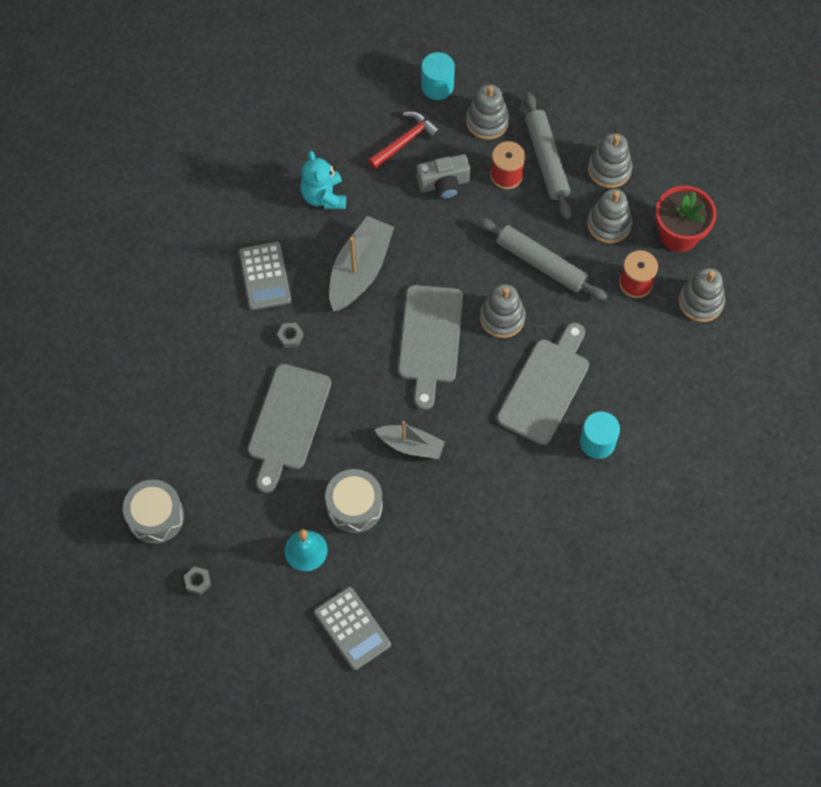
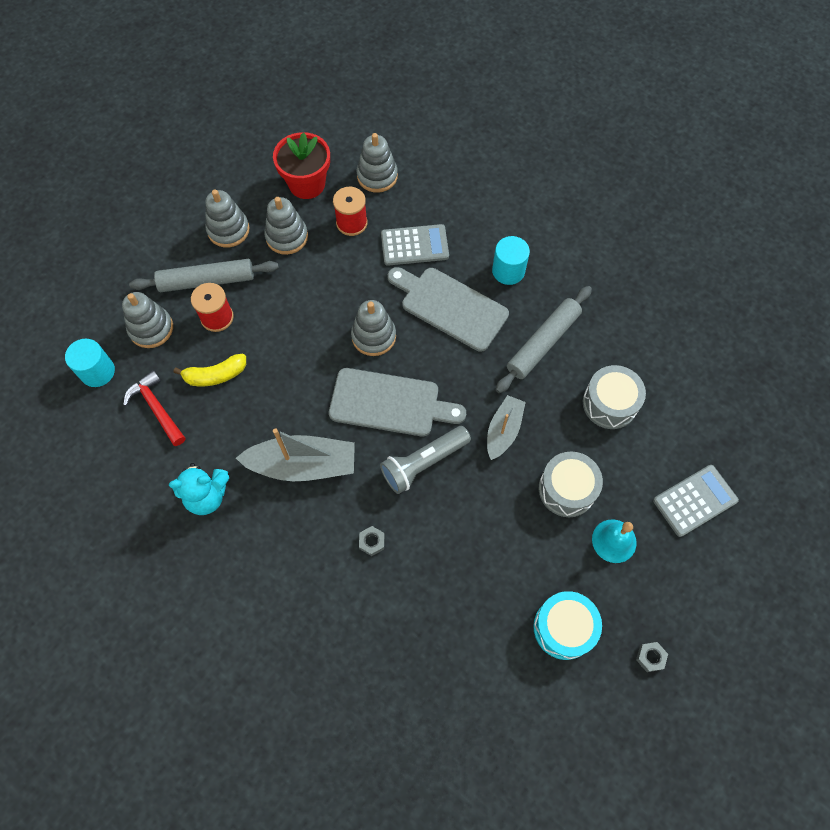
camera: 85 degrees left, 0 degrees up
(156, 516) = (575, 703): grey drum -> grey drum (609, 403)
(221, 505) = (564, 628): none -> turquoise drum
(265, 276) = (295, 565): grey calculator -> grey calculator (414, 245)
(288, 422) = (471, 550): grey cutting board -> none
(360, 270) = (303, 465): grey boat -> grey boat turned 150 degrees clockwise
(370, 374) = (423, 463): none -> grey flashlight
(444, 184) = (215, 375): grey camera -> yellow banana
(541, 263) = (319, 297): grey rolling pin -> grey rolling pin (543, 343)

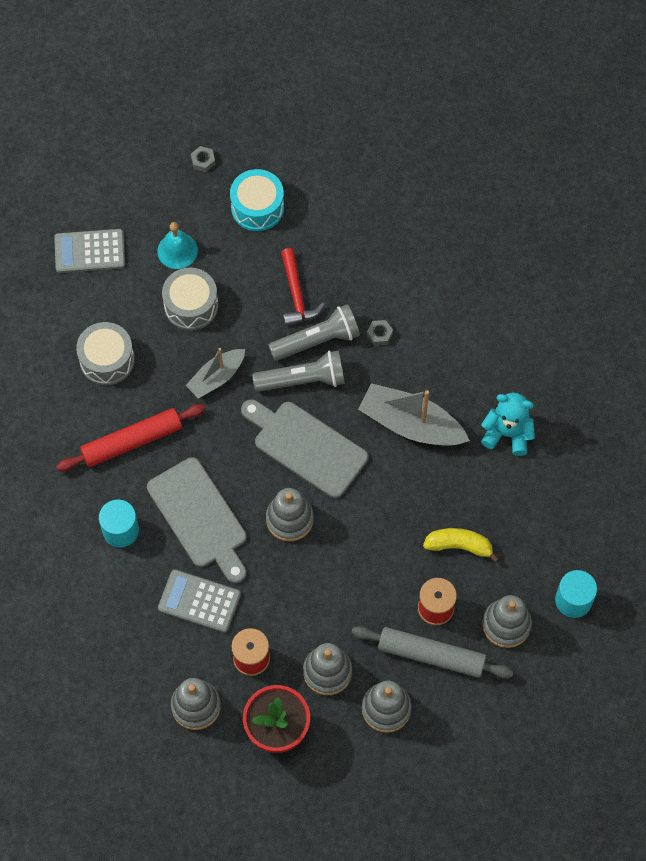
camera: 155 degrees left, 0 degrees up
(157, 408) = (526, 536): red hammer -> red hammer (296, 295)
(429, 508) = (317, 340): none -> grey flashlight
(543, 343) = (132, 441): grey rolling pin -> red rolling pin

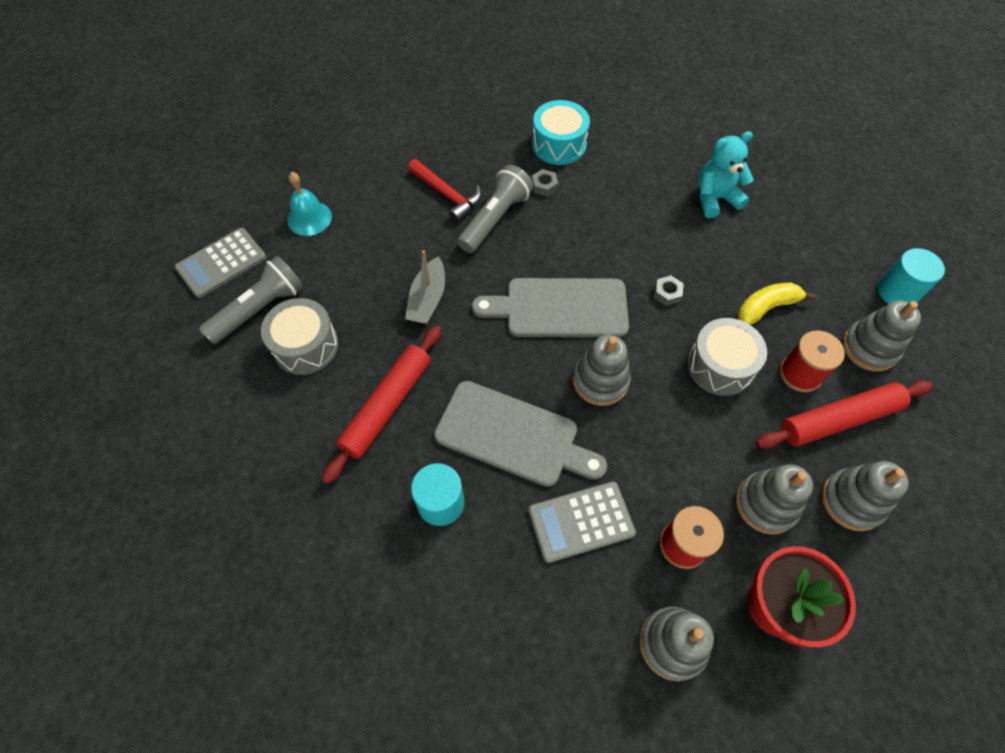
camera: 35 degrees left, 5 degrees down
(191, 306) = (356, 254): grey drum -> grey drum (720, 366)
(203, 161) = (283, 142): grey nut -> grey nut (667, 293)
(257, 207) = (359, 150): turquoise drum -> turquoise drum (559, 145)
(303, 380) = (509, 256): grey flashlight -> grey flashlight (260, 309)
(411, 424) = (633, 237): grey boat -> none
(431, 655) = (838, 419): grey rolling pin -> red rolling pin

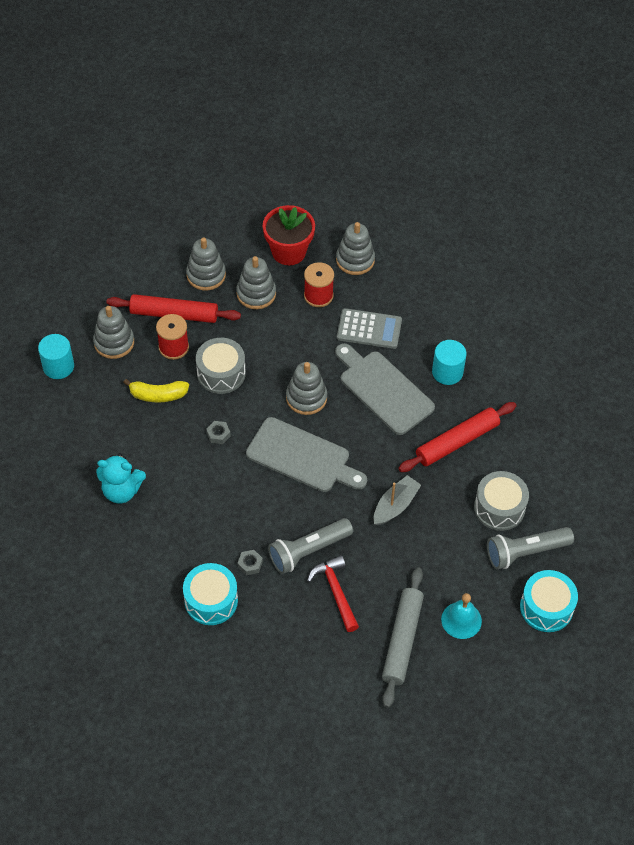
camera: 155 degrees left, 5 degrees down
(221, 263) = (546, 607): grey calculator -> turquoise drum
(362, 180) = (402, 640): none -> grey rolling pin

